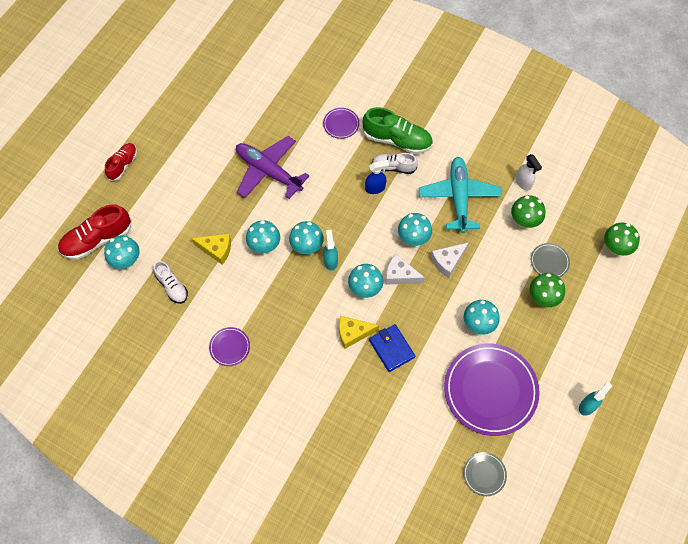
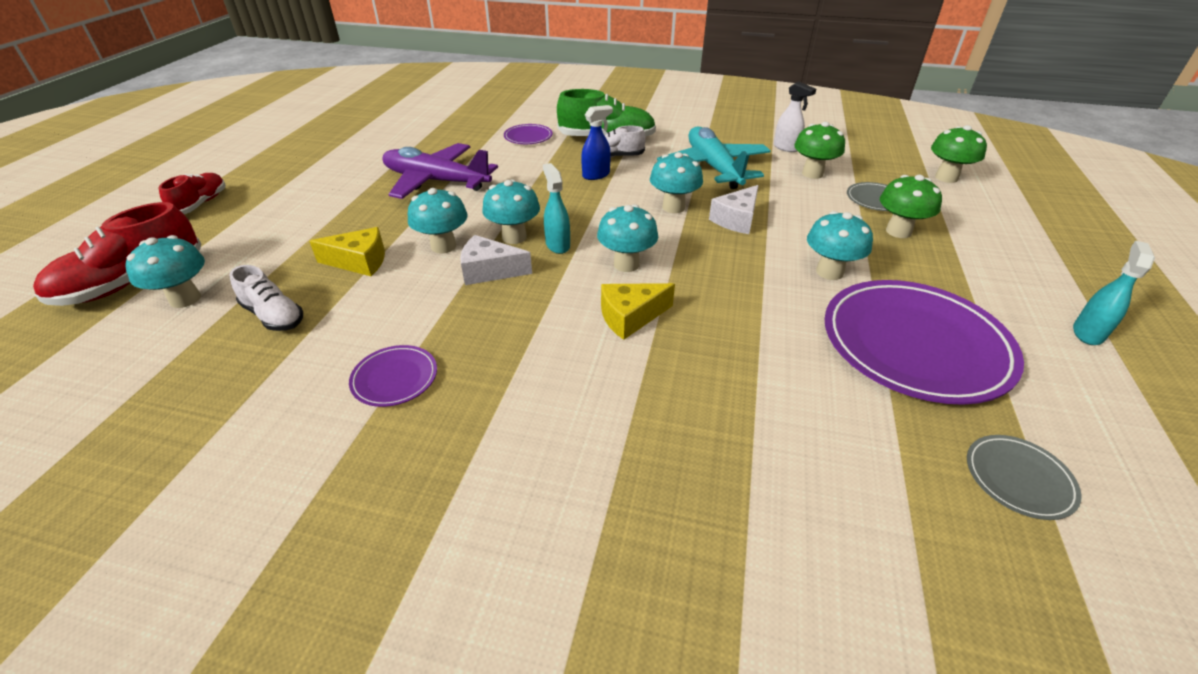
camera: 15 degrees left, 25 degrees down
(391, 349) = (708, 324): blue wallet -> none
(400, 275) = (674, 242): white cheese -> white cheese (489, 271)

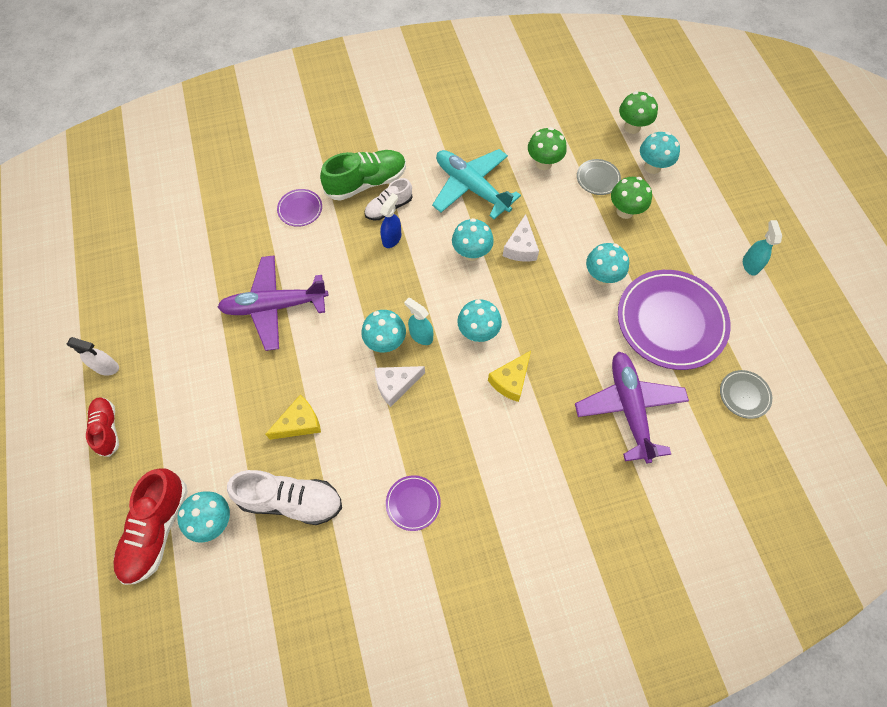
camera: 30 degrees left, 25 degrees up
(274, 316) = (291, 500): white shoe -> white shoe, size x1.64
(443, 246) = (344, 377): turquoise mushroom -> turquoise mushroom (652, 167)
(786, 148) = (509, 134): white spray bottle -> white spray bottle (107, 367)
(786, 410) = (629, 408): none -> purple plane

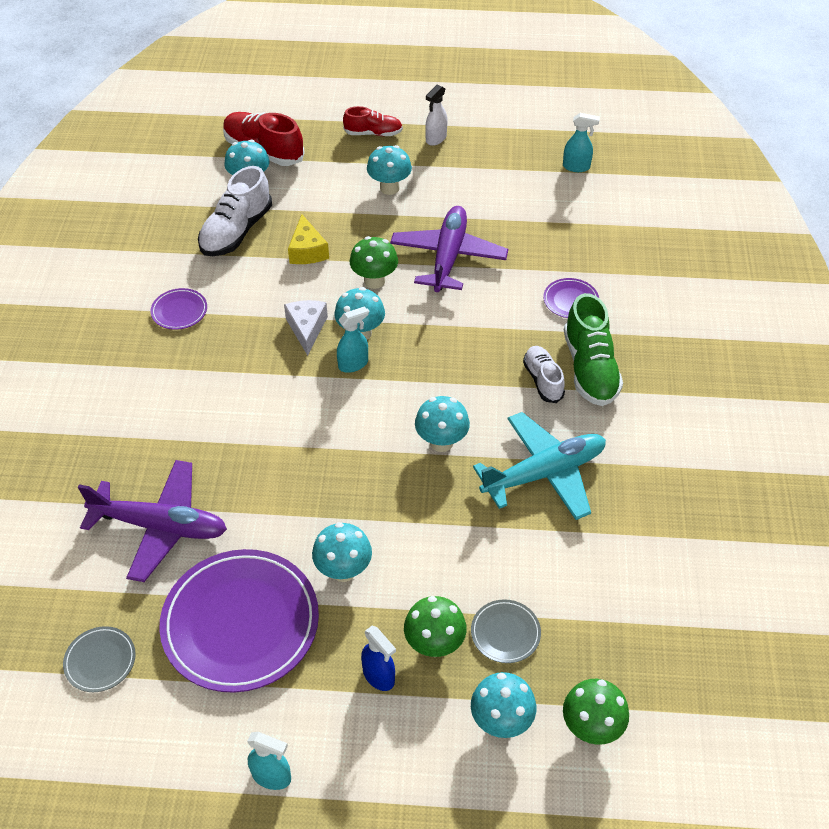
camera: 110 degrees right, 15 degrees down
(129, 242) = (576, 167): none -> turquoise spray bottle
(392, 238) = (495, 372): blue spray bottle -> blue spray bottle (379, 676)
(478, 332) = (331, 415): turquoise mushroom -> turquoise mushroom (389, 188)
(510, 380) = (257, 426): yellow cheese -> none
(520, 247) = (427, 496): white cheese -> none
(543, 163) = (557, 573): green mushroom -> green mushroom (374, 281)

